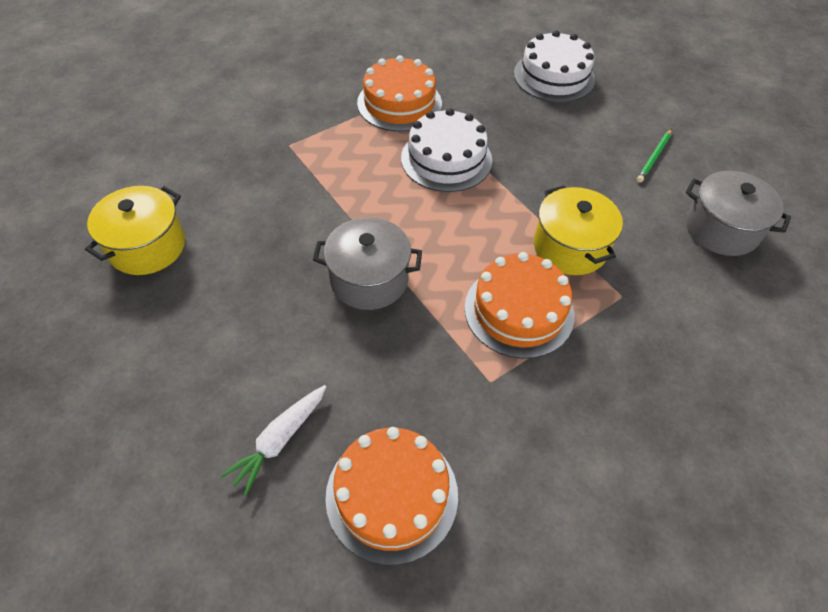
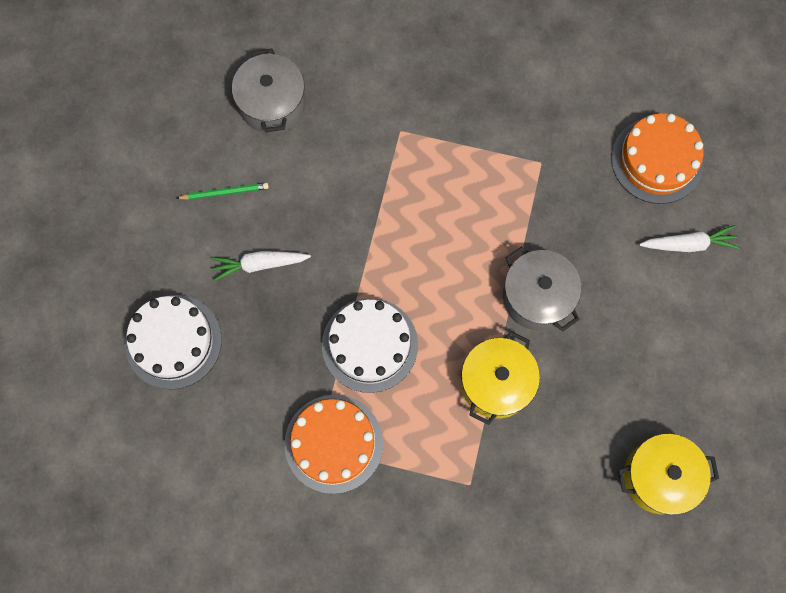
camera: 130 degrees left, 20 degrees up
(519, 311) = (472, 184): orange cake -> none
(570, 247) = (384, 190): yellow pot -> yellow pot (496, 383)
(572, 142) = (259, 264): none -> white carrot

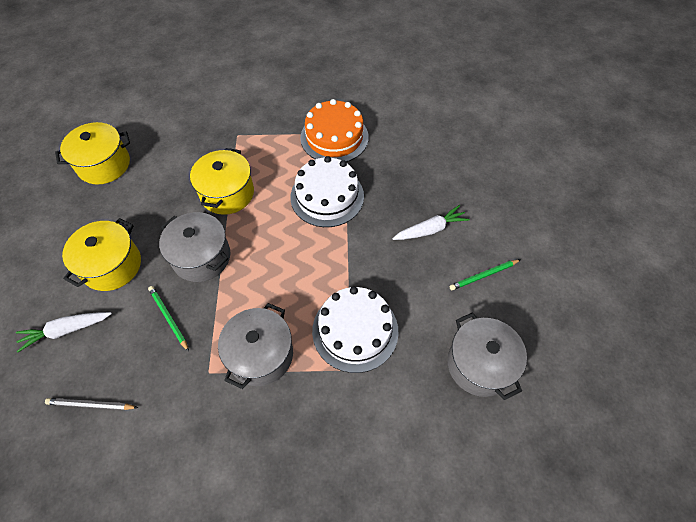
camera: 165 degrees right, 15 degrees down
(173, 341) = (468, 168): white cake -> white cake (355, 330)
(486, 167) = (261, 355): none -> grey pot
(579, 231) = (168, 318): none -> green pencil
(642, 312) = (112, 265): none -> yellow pot
(657, 160) = (91, 405): orange cake -> grey pencil

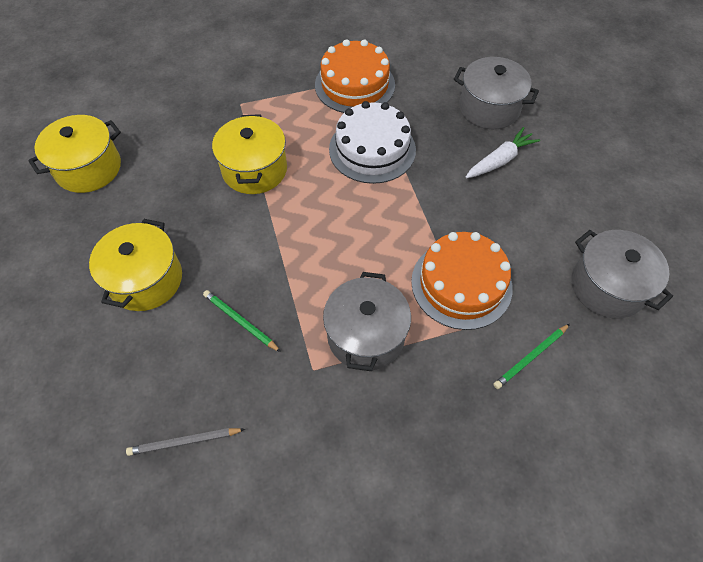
camera: 15 degrees left, 0 degrees up
(66, 330) = (117, 366): white carrot -> none
(201, 257) = (252, 246): grey pot -> grey pot (489, 108)
(355, 330) = (461, 284): white cake -> orange cake
(483, 276) = (575, 195): green pencil -> green pencil (531, 357)

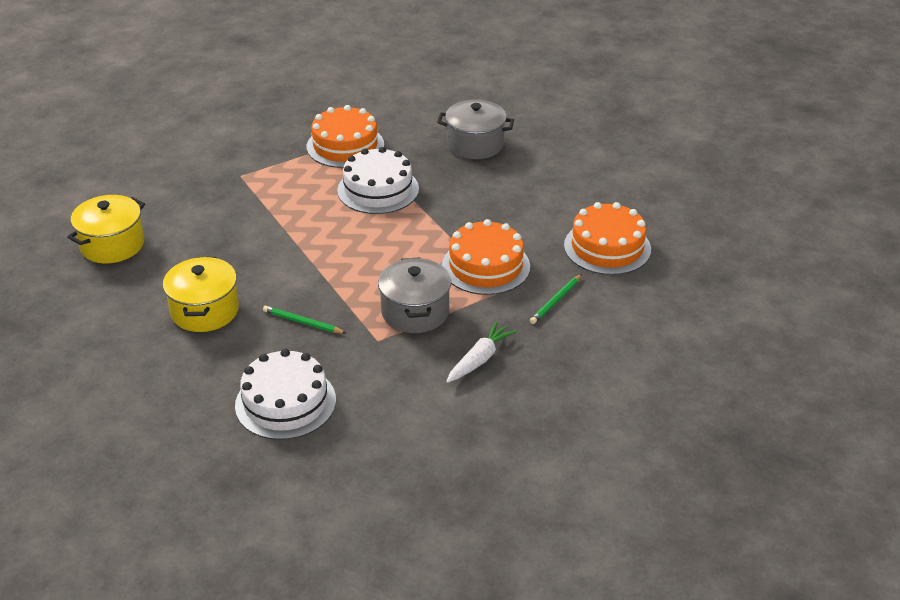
camera: 15 degrees left, 20 degrees down
(185, 442) = (285, 402): grey pencil -> white cake
(254, 169) = (274, 221): yellow pot -> none
(500, 160) = (495, 179): white carrot -> white carrot (480, 359)
(607, 286) = (607, 247): grey pot -> orange cake

